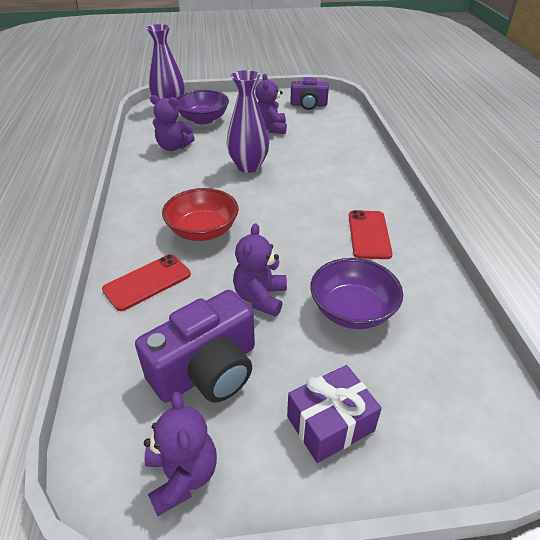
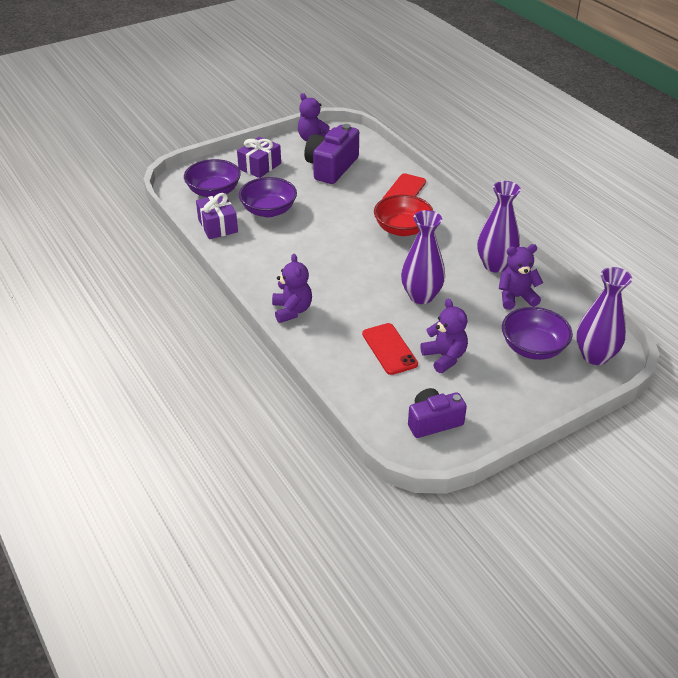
camera: 155 degrees right, 0 degrees up
(157, 172) = (495, 265): none -> purple vase
(260, 297) = (328, 202): purple teddy bear -> purple teddy bear (292, 310)
(369, 234) = (277, 261): red phone -> red phone (389, 349)
(432, 383) = (214, 191): none -> purple bowl
(435, 307) = (218, 226): none -> purple gift

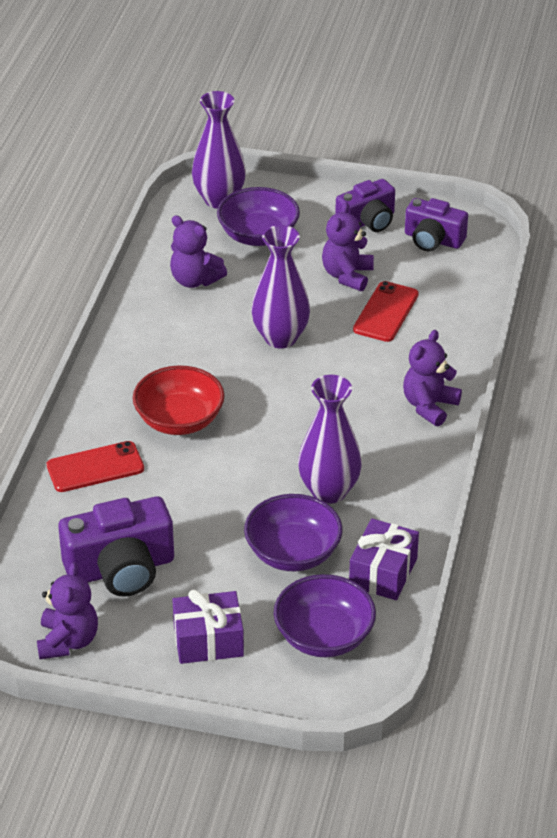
camera: 135 degrees left, 0 degrees up
(491, 406) = (367, 221): none -> purple camera
(495, 265) = (157, 319): purple vase -> purple vase (329, 491)

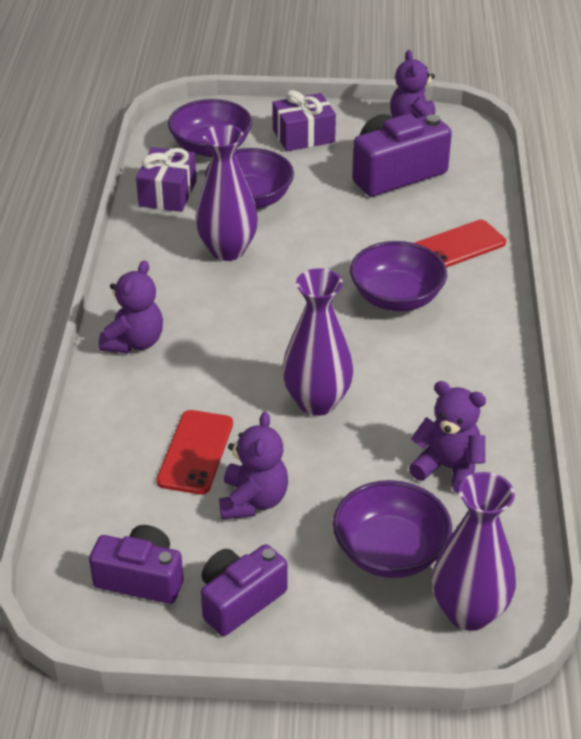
camera: 170 degrees right, 0 degrees up
(179, 420) = (396, 297): red bowl -> purple bowl

